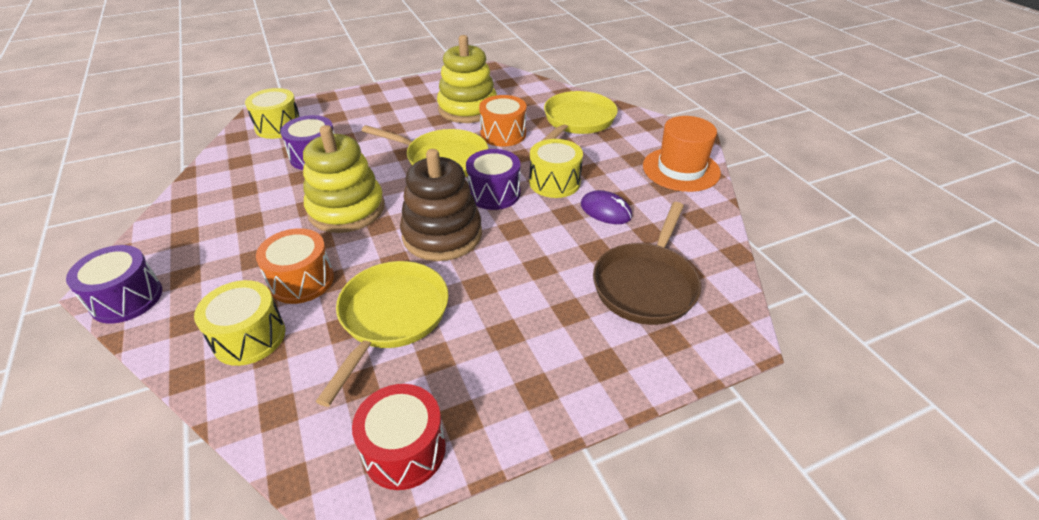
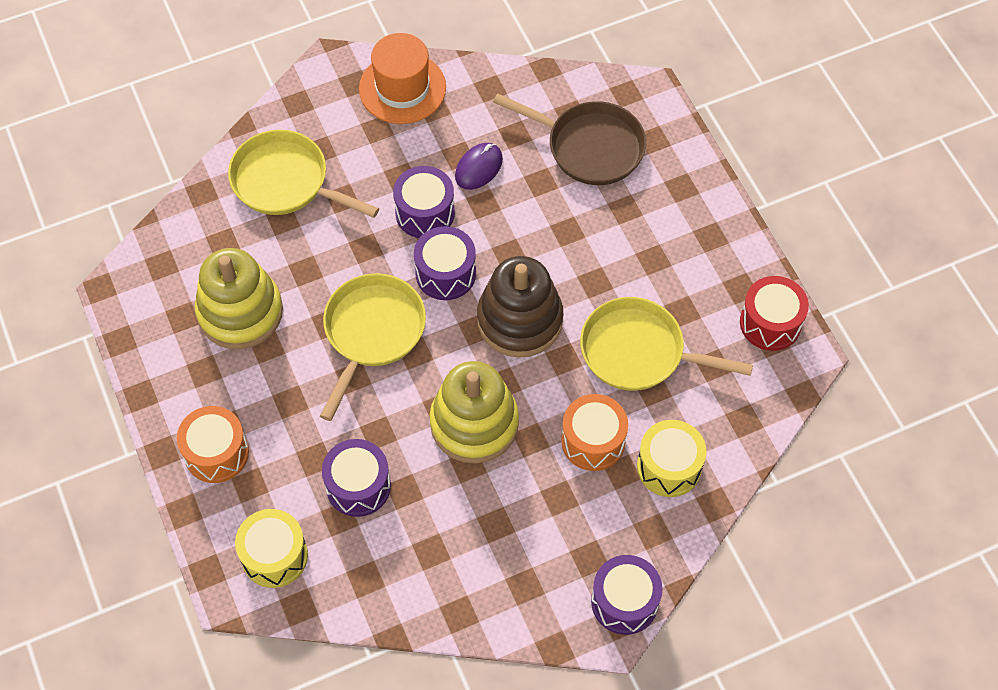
camera: 90 degrees left, 20 degrees up
(503, 134) = (313, 266): orange drum -> orange drum (216, 453)
(554, 182) = (425, 213): yellow drum -> purple drum

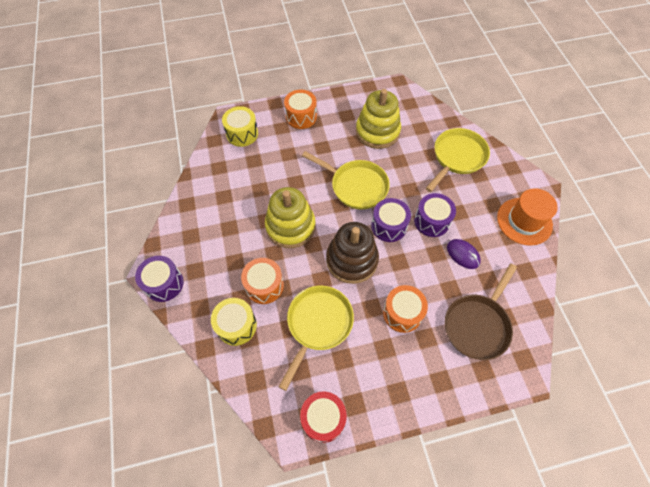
camera: 100 degrees right, 0 degrees up
(358, 486) = (268, 170): purple drum -> none
(594, 241) = (402, 313): none -> orange drum

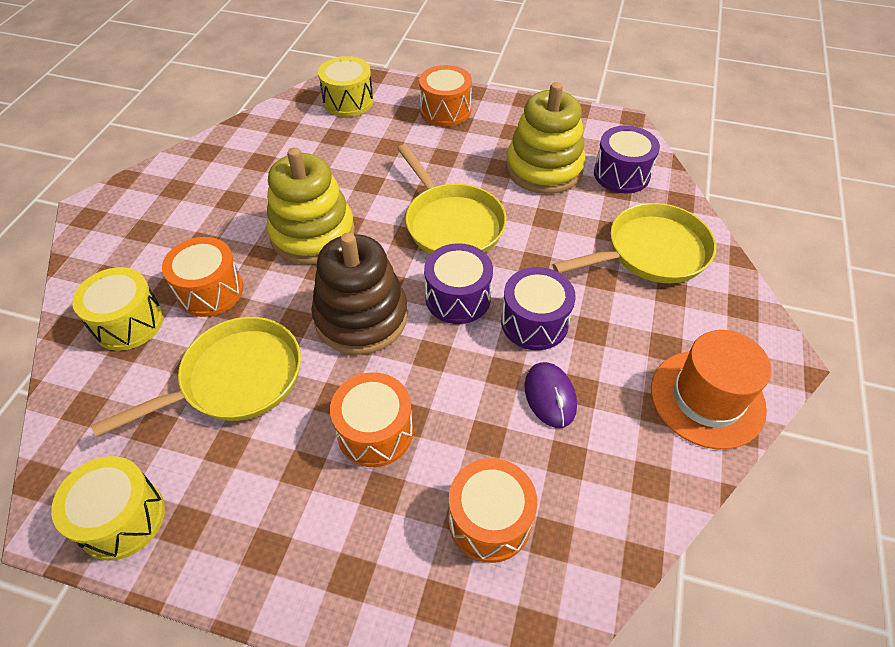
camera: 30 degrees right, 10 degrees down
(164, 283) = (93, 228): purple drum -> purple drum (621, 174)
(323, 418) = (122, 518): red drum -> yellow drum
(477, 324) = (489, 520): brown pan -> orange drum

